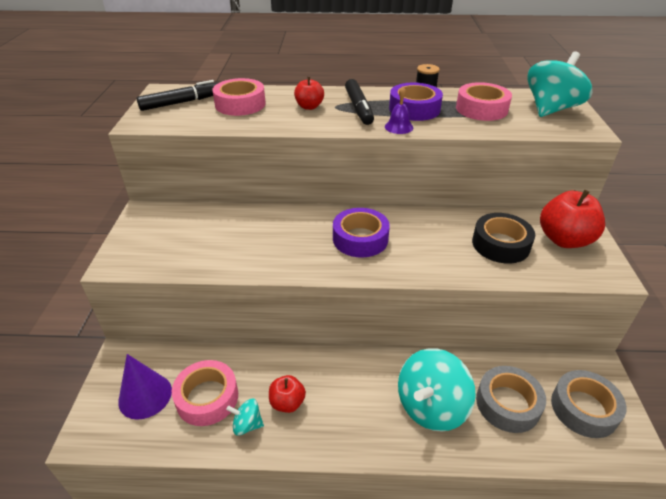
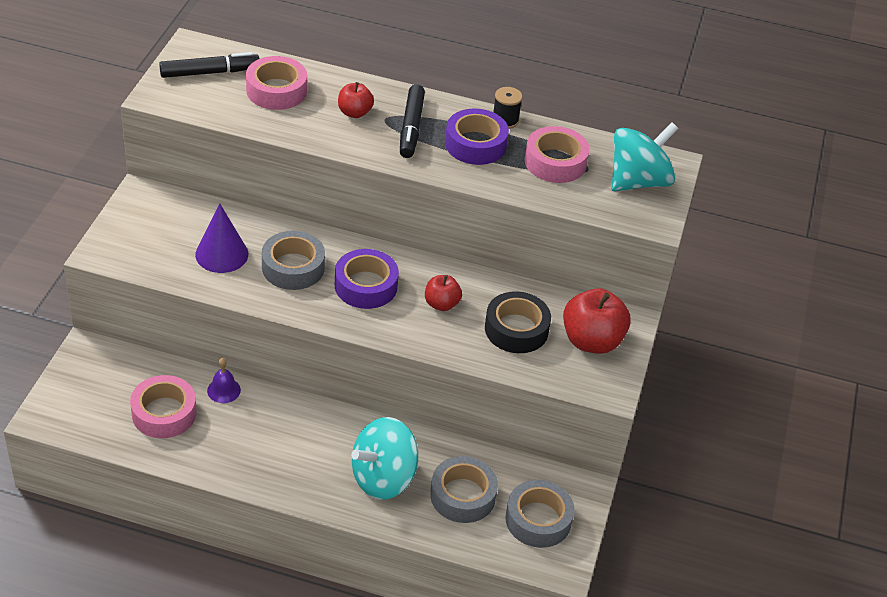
camera: 10 degrees right, 5 degrees up
(145, 396) = (104, 396): purple cone -> purple cone (221, 254)
(247, 425) = (196, 447): turquoise spinning top -> none
(287, 403) = (241, 438): red apple -> red apple (441, 304)
(292, 238) = (293, 267): none -> grey tape
(399, 127) = (440, 168): purple bell -> purple bell (223, 390)

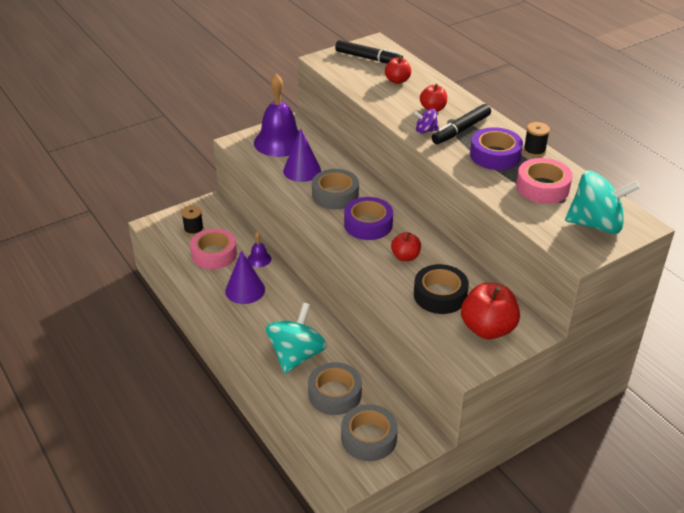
camera: 45 degrees right, 5 degrees down
(102, 395) = (193, 229): none -> black spool
(153, 228) = (279, 142): none -> purple bell
(248, 436) = (245, 290): none -> purple cone
(276, 90) = (397, 80): pink tape -> red apple
(377, 145) = (425, 130): none -> purple spinning top
(383, 478) = (296, 355): turquoise spinning top -> turquoise spinning top turned 105 degrees clockwise

